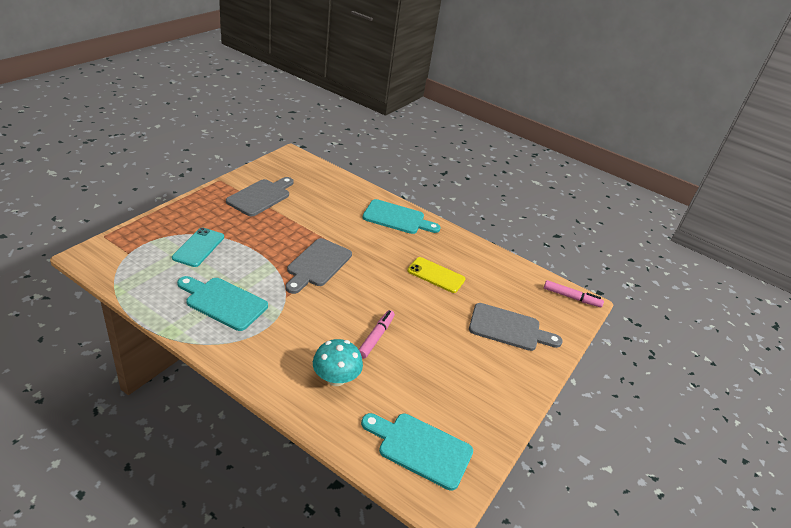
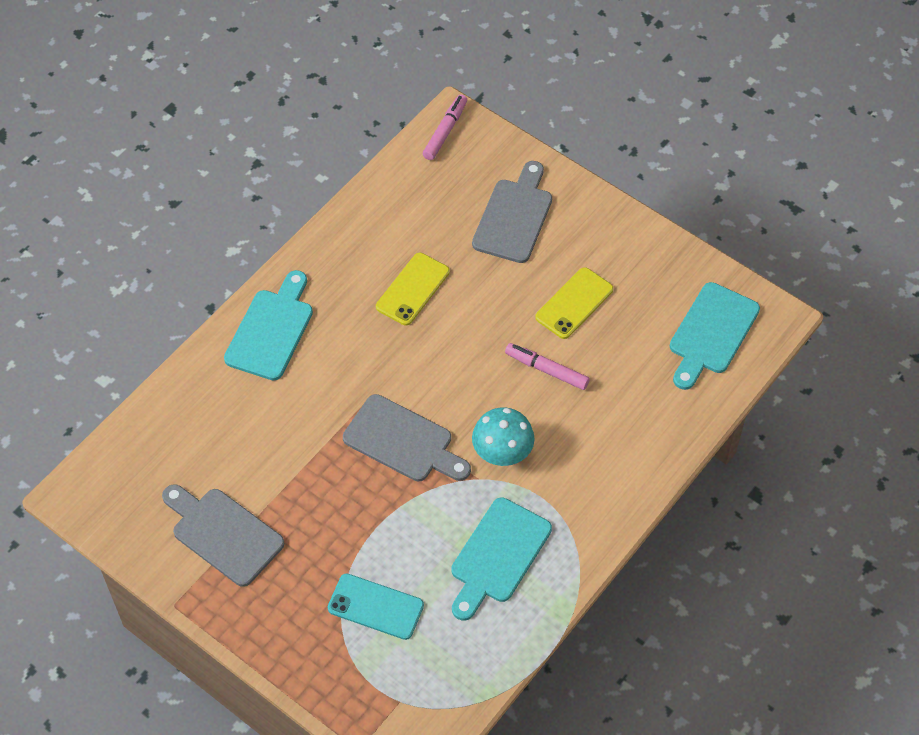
camera: 80 degrees left, 20 degrees up
(336, 378) = (621, 415): turquoise mushroom -> turquoise mushroom (502, 451)
(437, 357) = (574, 303): none -> yellow phone

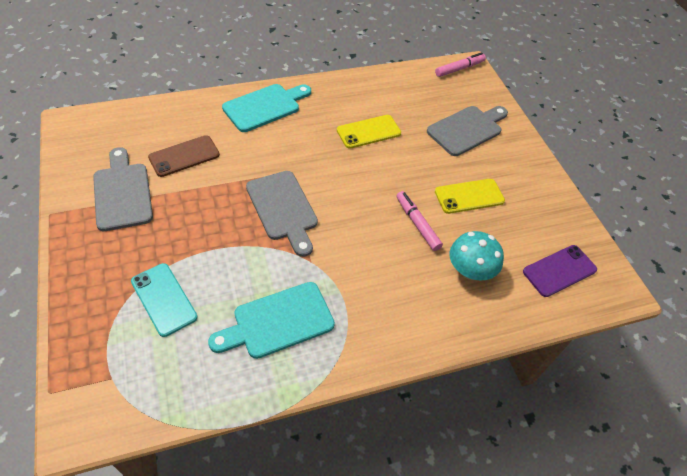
camera: 30 degrees right, 5 degrees down
(244, 450) = (184, 156): none -> brown phone
(502, 451) = (343, 255): turquoise mushroom -> turquoise mushroom (470, 270)
(711, 333) = (559, 270): turquoise cutting board -> purple phone

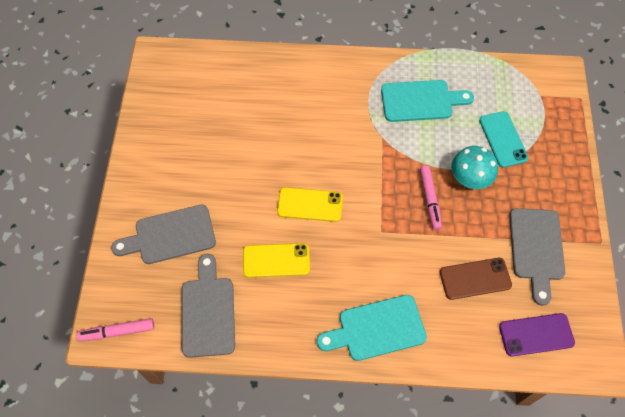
camera: 155 degrees left, 10 degrees up
(283, 209) = (392, 192): grey cutting board -> grey cutting board (208, 311)
(417, 224) = (280, 147): pink marker -> pink marker (429, 200)
(469, 196) = (219, 160): yellow phone -> yellow phone (310, 204)
(470, 270) = (260, 98): turquoise mushroom -> turquoise mushroom (470, 178)
(559, 270) = (190, 79): purple phone -> purple phone (536, 335)

